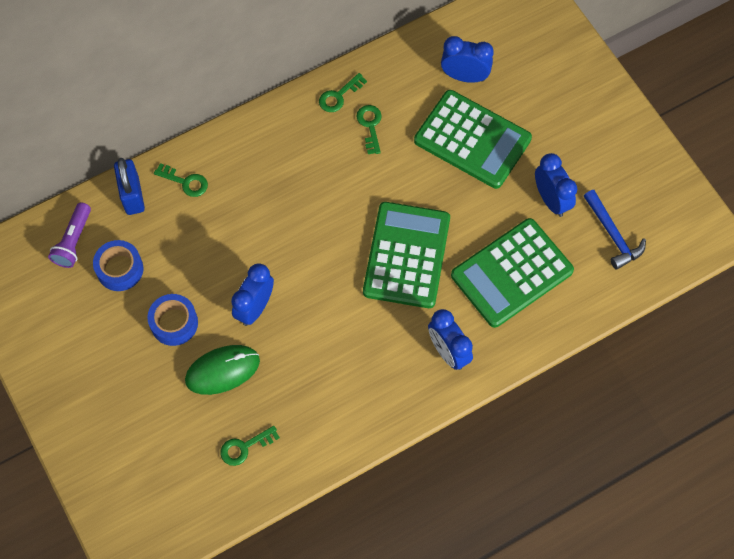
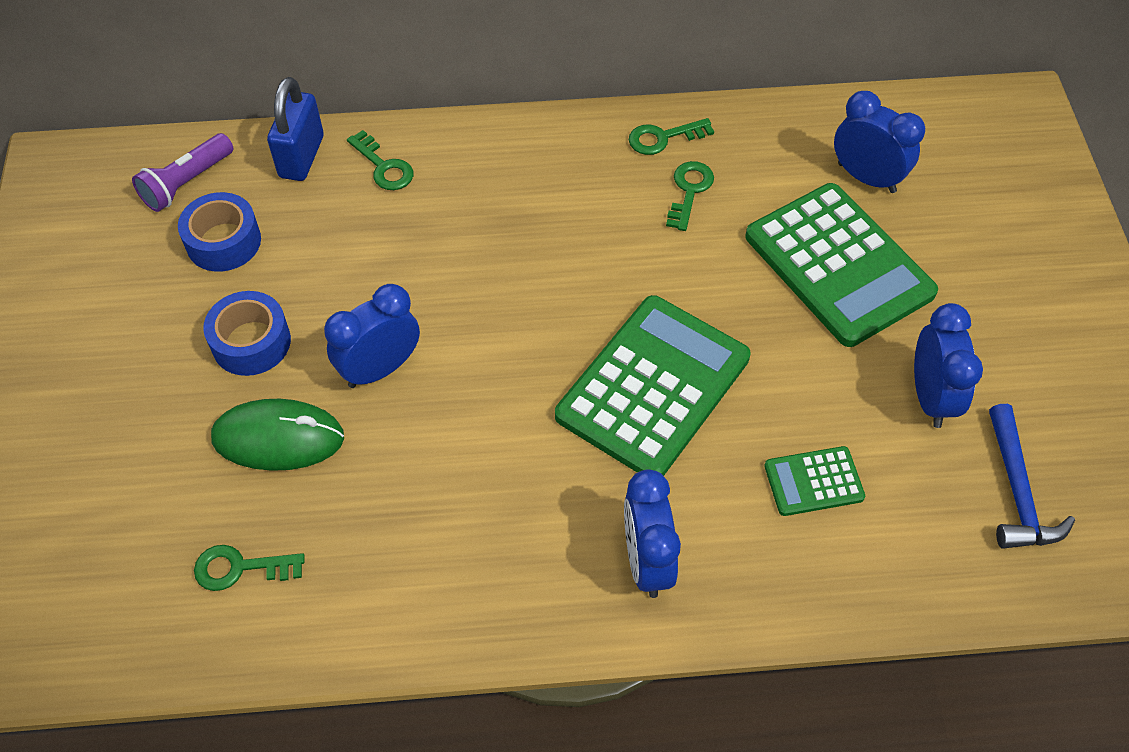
camera: 25 degrees right, 10 degrees down
(511, 273) = (813, 481): green calculator -> green calculator, size x0.47

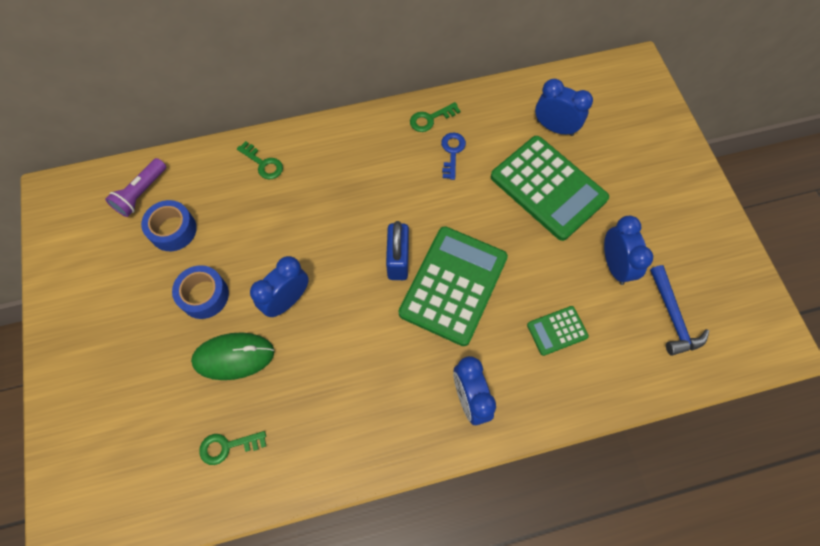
camera: 10 degrees left, 10 degrees up
(301, 157) = (210, 164): blue padlock -> blue padlock (398, 260)
(689, 191) = (452, 152): green key -> blue key

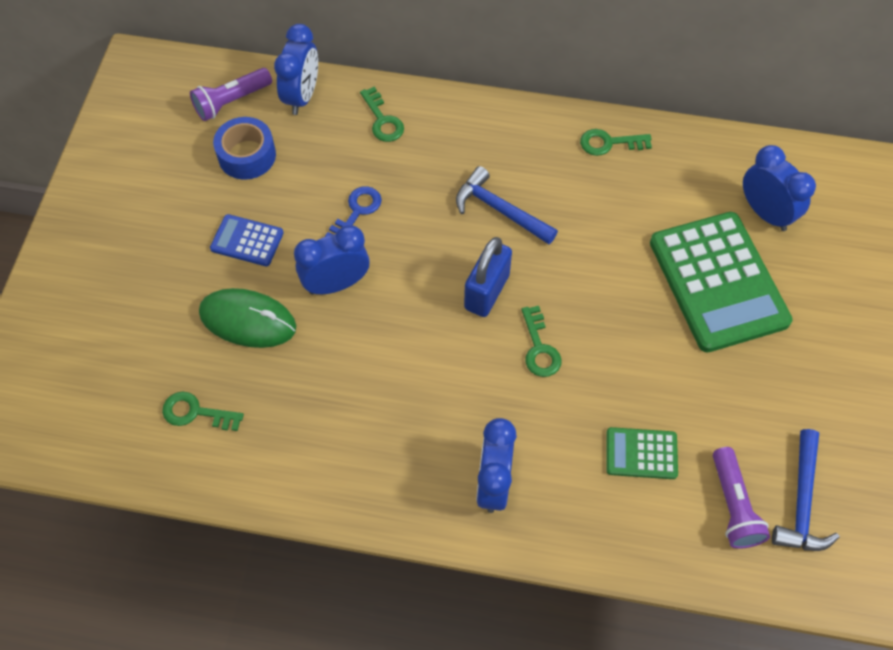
camera: 25 degrees right, 5 degrees down
(204, 295) = (247, 241): blue tape -> blue calculator
(378, 197) = (500, 210): none -> blue hammer
(452, 152) = (616, 193): blue key -> blue key (357, 211)
(453, 285) = (539, 348): green calculator -> green key
(614, 265) = (757, 408): blue clock -> blue clock (302, 96)
(632, 340) = (733, 505): none -> purple flashlight

